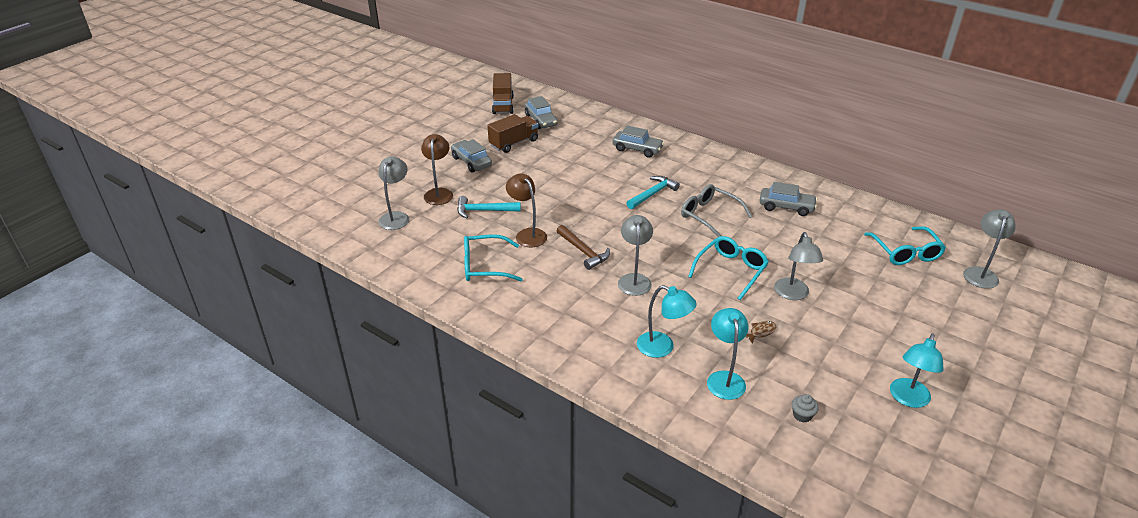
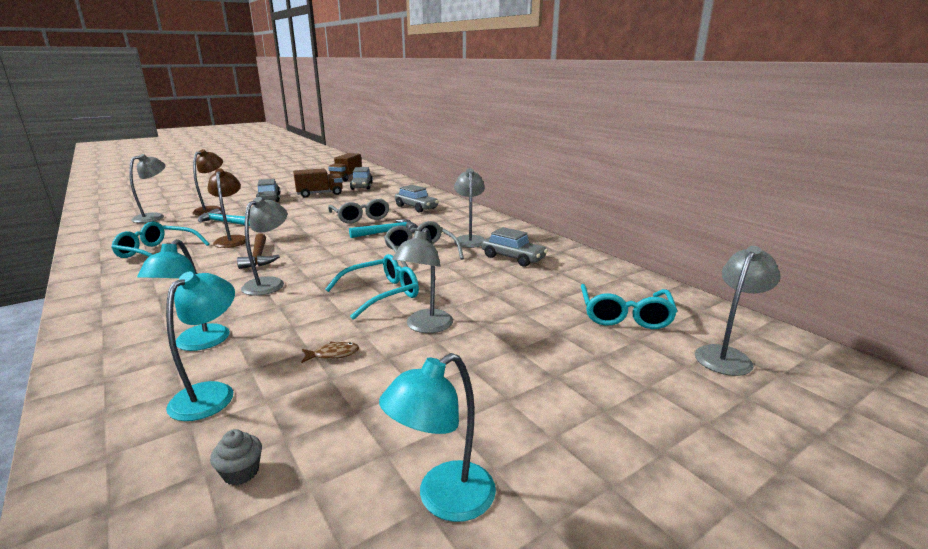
camera: 20 degrees right, 15 degrees down
(603, 176) = (360, 217): none -> grey glasses
(662, 347) = (196, 344): turquoise lamp -> turquoise lamp turned 45 degrees clockwise
(731, 190) = (469, 239): none -> grey lamp

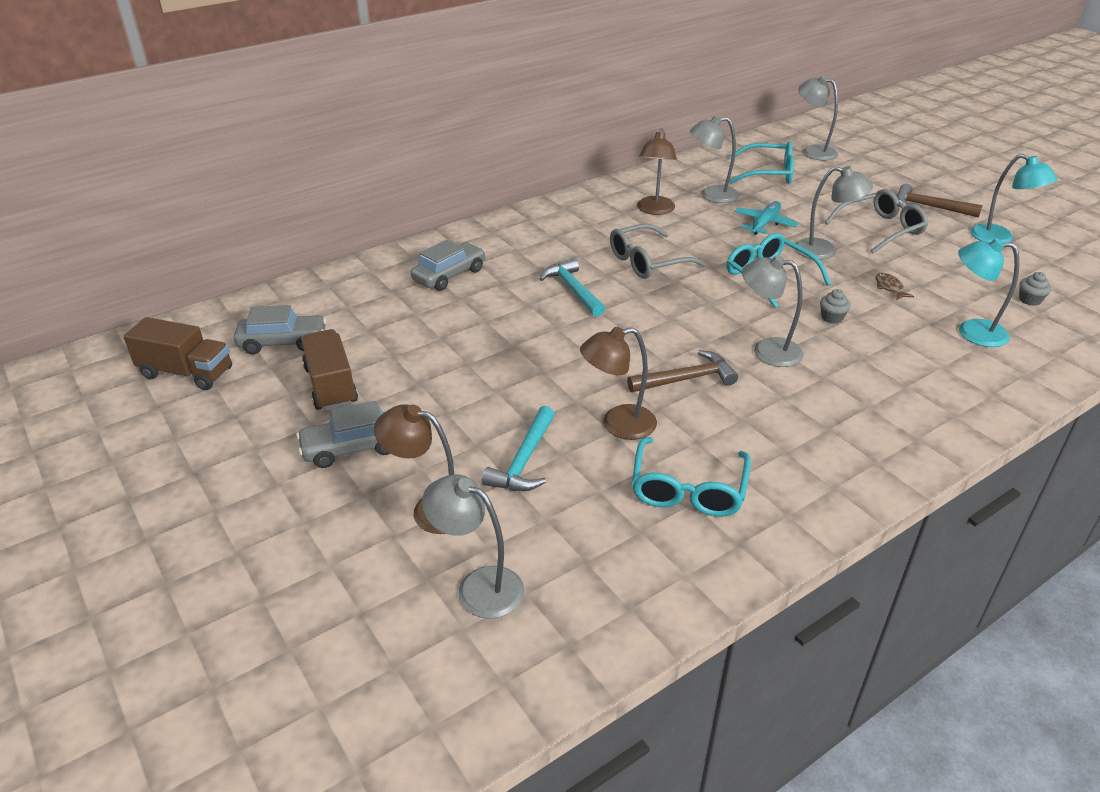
camera: 90 degrees left, 15 degrees up
(196, 344) = (913, 361): turquoise lamp -> none
(297, 314) = (832, 317): none -> grey cupcake
(360, 217) = (500, 319): grey glasses -> grey glasses (880, 229)
(469, 239) = (598, 233): grey lamp -> grey lamp (711, 195)
(489, 301) = (764, 224): none -> turquoise plane
(513, 258) = (654, 210): grey car -> brown lamp
(560, 436) = (929, 207): none -> brown hammer

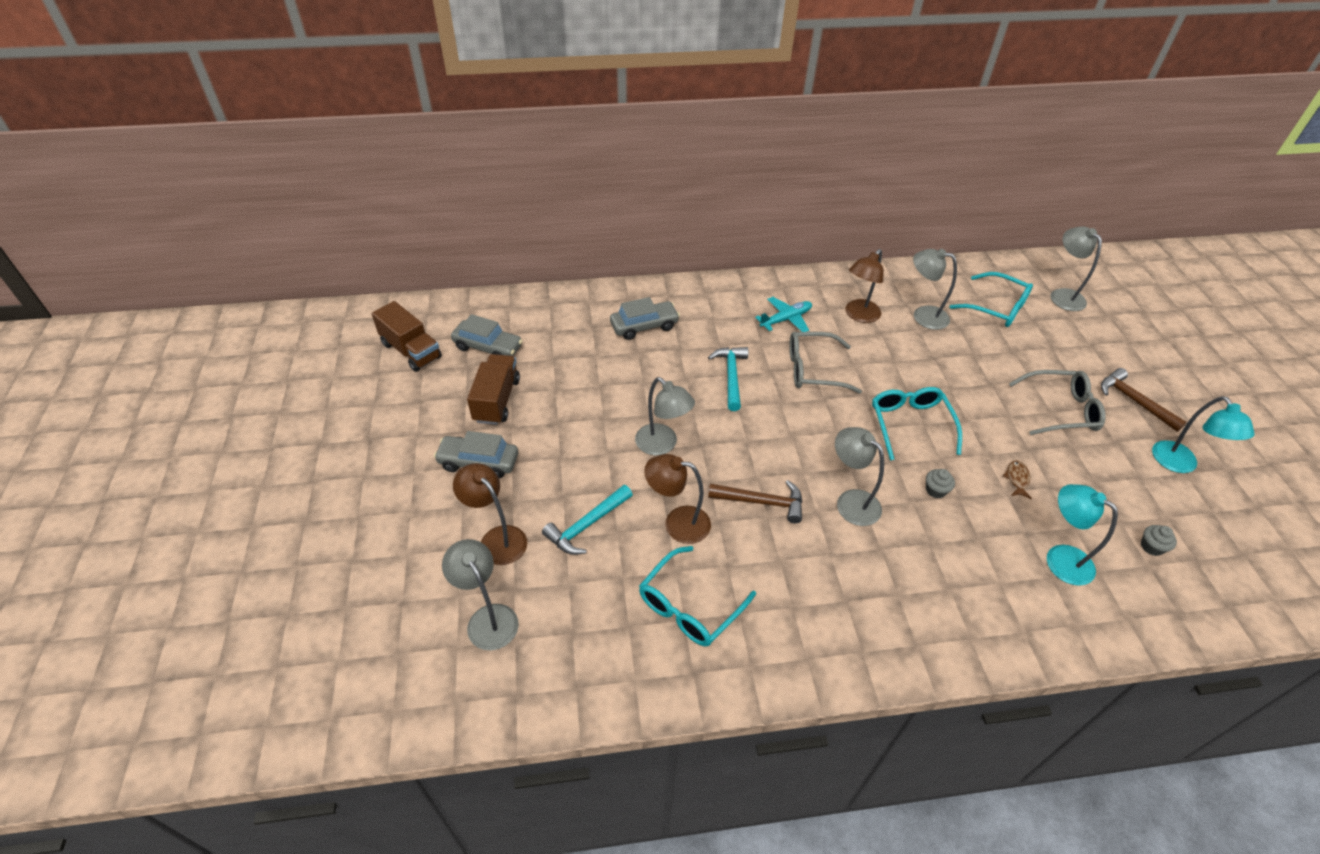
camera: 25 degrees right, 10 degrees up
(764, 224) = (949, 365): turquoise plane -> turquoise plane (785, 319)
(824, 251) = (985, 415): grey lamp -> grey lamp (662, 445)

